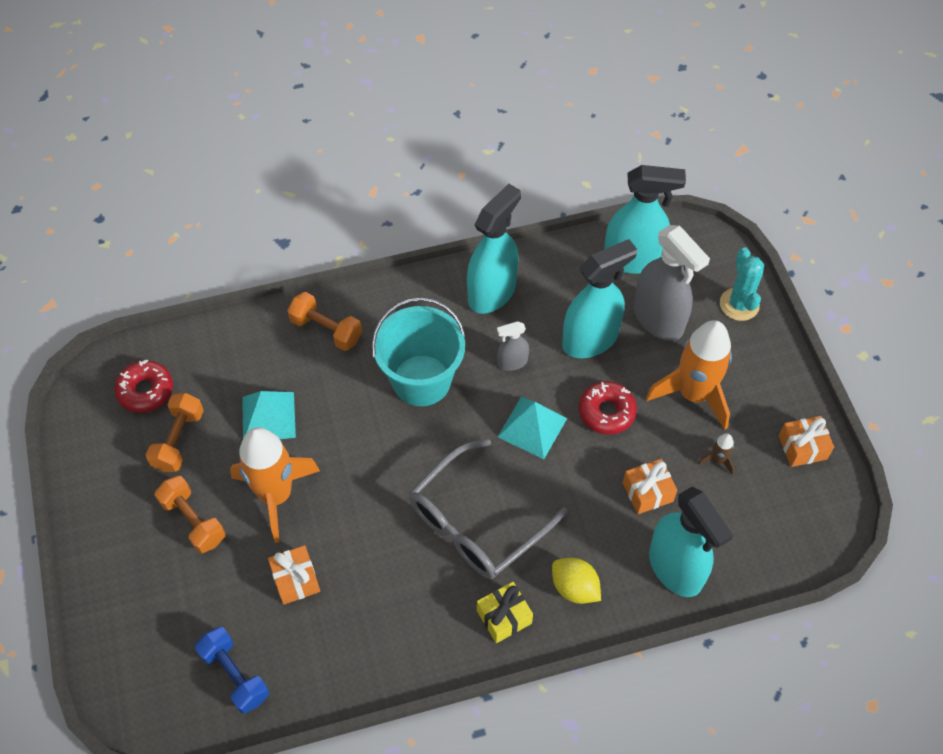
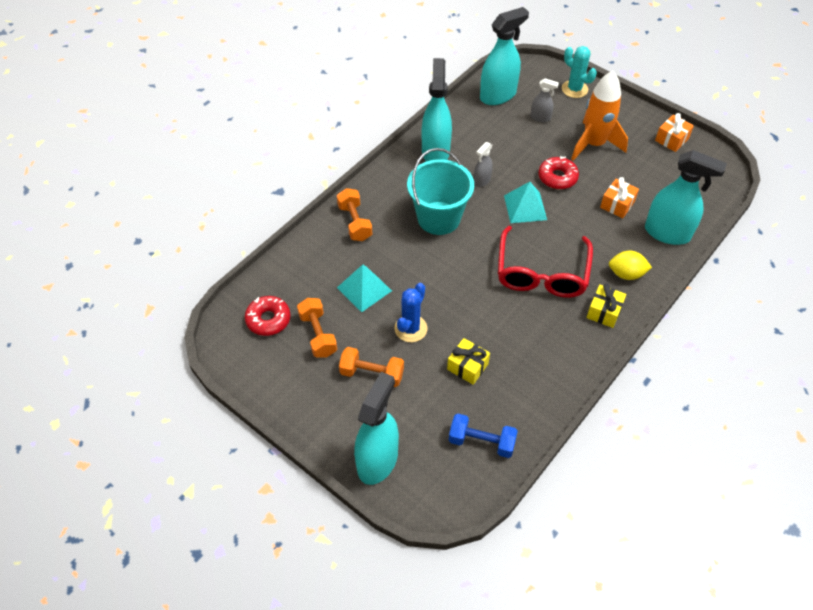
camera: 35 degrees left, 5 degrees down
(276, 495) = (411, 328): orange rocket -> blue cactus
(296, 580) = (467, 366): orange gift -> yellow gift
(326, 330) = (355, 222): orange dumbbell -> orange dumbbell turned 75 degrees clockwise
(476, 522) = (542, 273): grey glasses -> red glasses
(590, 339) = (514, 146): turquoise spray bottle -> turquoise spray bottle (377, 460)
(658, 319) = (540, 118): grey spray bottle -> grey spray bottle, size x0.49
(717, 460) = (637, 169): brown rocket -> none

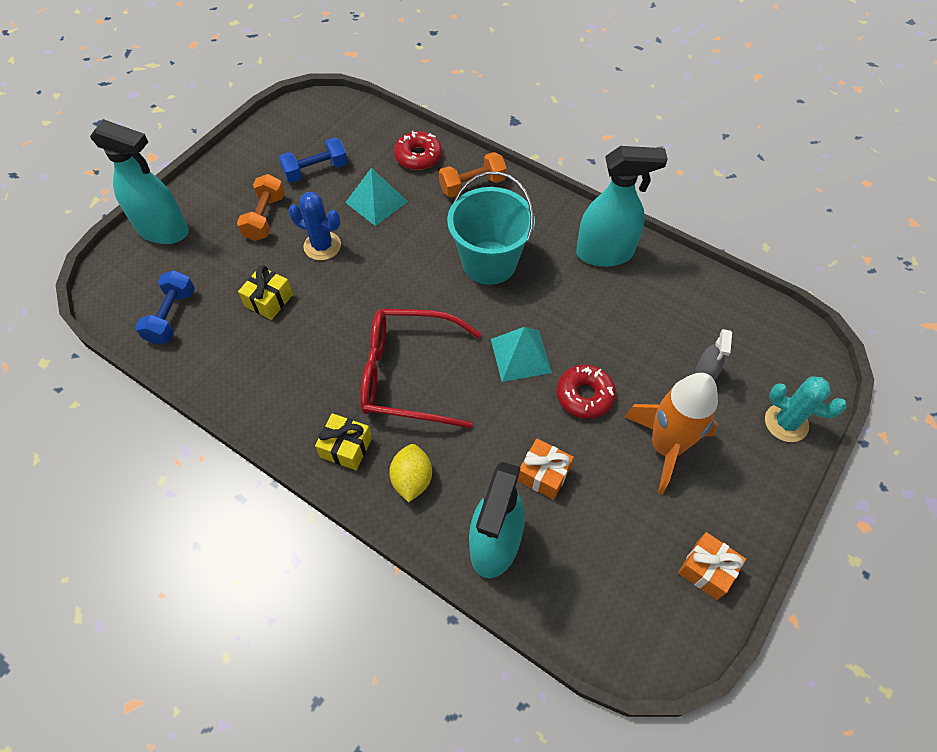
camera: 85 degrees right, 5 degrees up
(268, 319) = (335, 132): red donut -> red donut (418, 156)
(318, 334) = (316, 170): orange dumbbell -> blue dumbbell
(482, 181) = (561, 305): grey spray bottle -> none
(498, 95) = (737, 320): turquoise spray bottle -> none
(574, 89) = (786, 423): turquoise cactus -> turquoise cactus turned 75 degrees clockwise

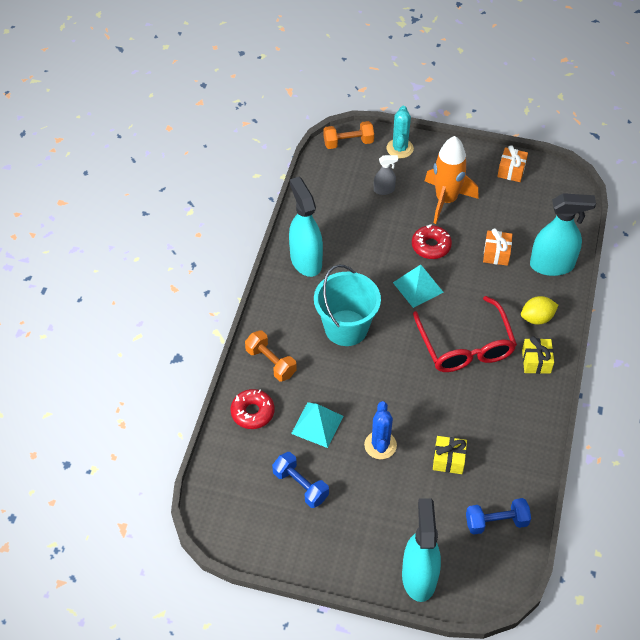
camera: 110 degrees left, 5 degrees down
(265, 218) = (370, 502): orange dumbbell -> orange dumbbell (348, 142)

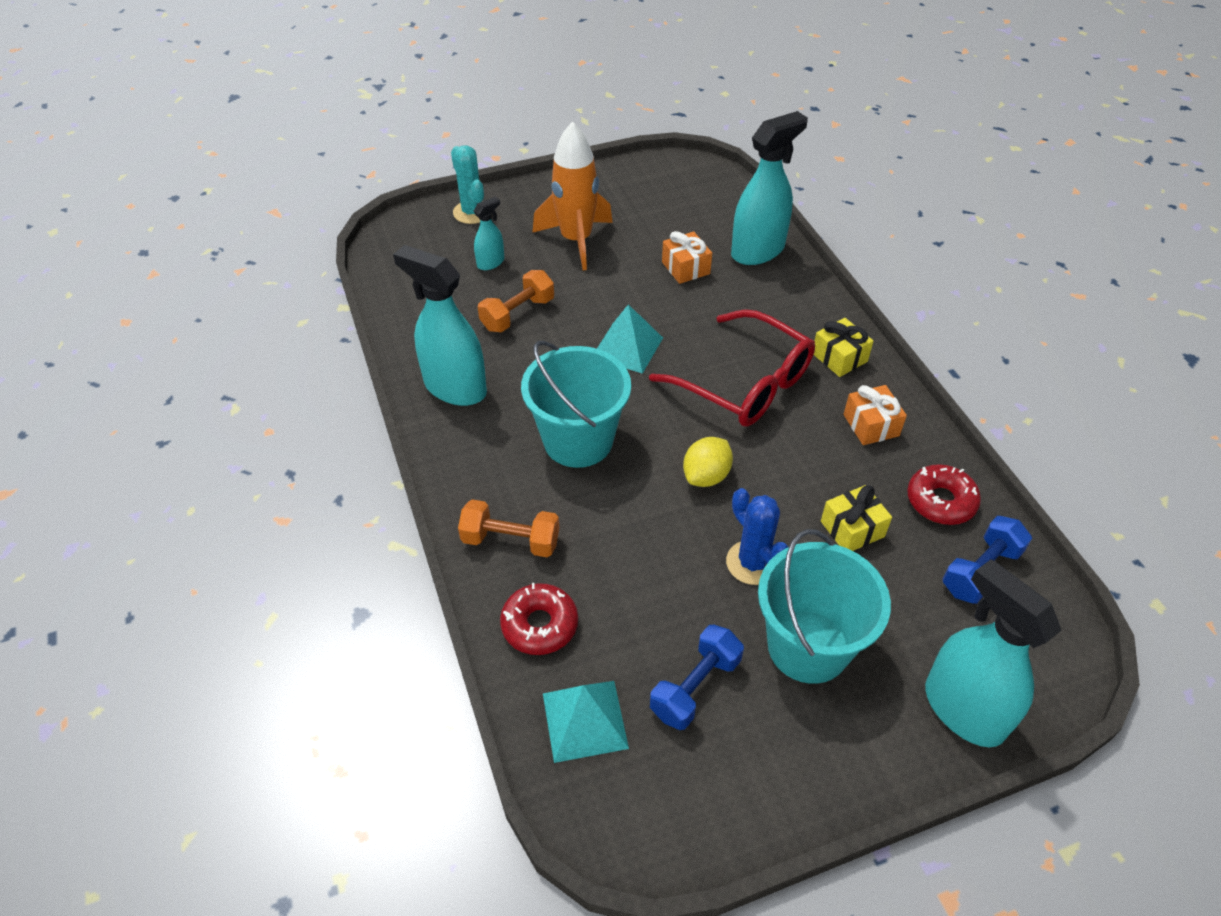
camera: 35 degrees left, 5 degrees down
(300, 485) = (695, 687): blue dumbbell -> blue dumbbell turned 60 degrees counterclockwise
(317, 424) = (645, 586): turquoise pyramid -> turquoise pyramid (584, 720)
(348, 142) = (401, 233): orange dumbbell -> orange dumbbell (517, 314)
(371, 501) = (808, 646): none -> turquoise bucket
(384, 190) = (491, 262): grey spray bottle -> turquoise spray bottle
(431, 246) = (602, 295): red donut -> red donut (940, 501)
(511, 170) = (623, 180): orange gift -> orange gift (871, 425)
(537, 318) = (795, 312): yellow lemon -> yellow lemon (706, 476)

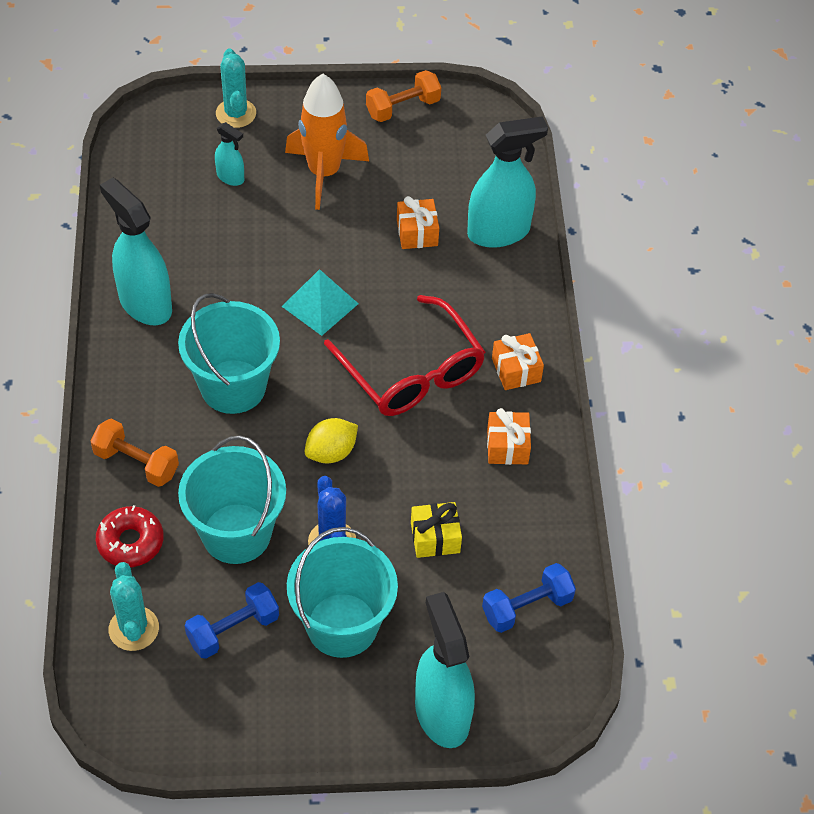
camera: 15 degrees right, 5 degrees up
(491, 262) = (230, 177): turquoise spray bottle -> turquoise spray bottle turned 60 degrees clockwise
(517, 314) = (233, 241): orange dumbbell -> orange dumbbell (403, 108)
(584, 720) = (134, 629): turquoise pyramid -> turquoise cactus
(649, 583) = (236, 533): none -> turquoise bucket
(839, 357) = (516, 370): yellow gift -> orange gift
(940, 501) = (529, 536): red donut -> none

